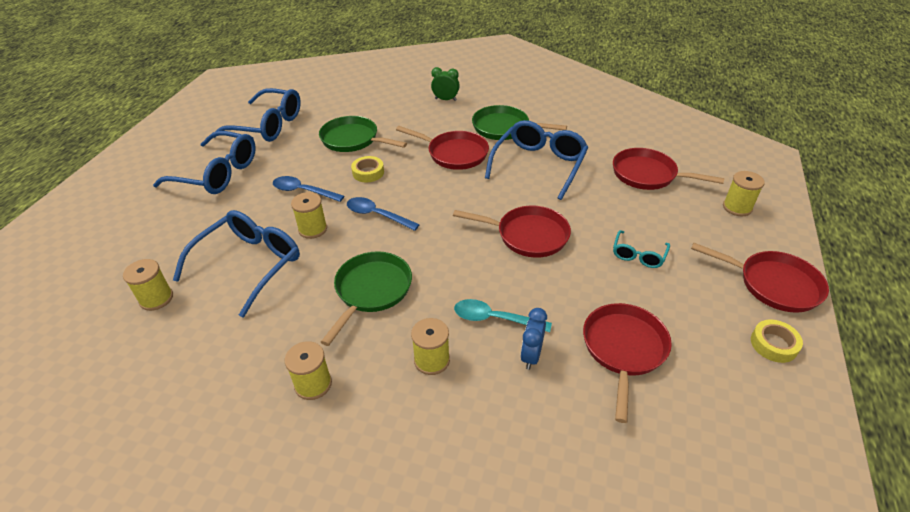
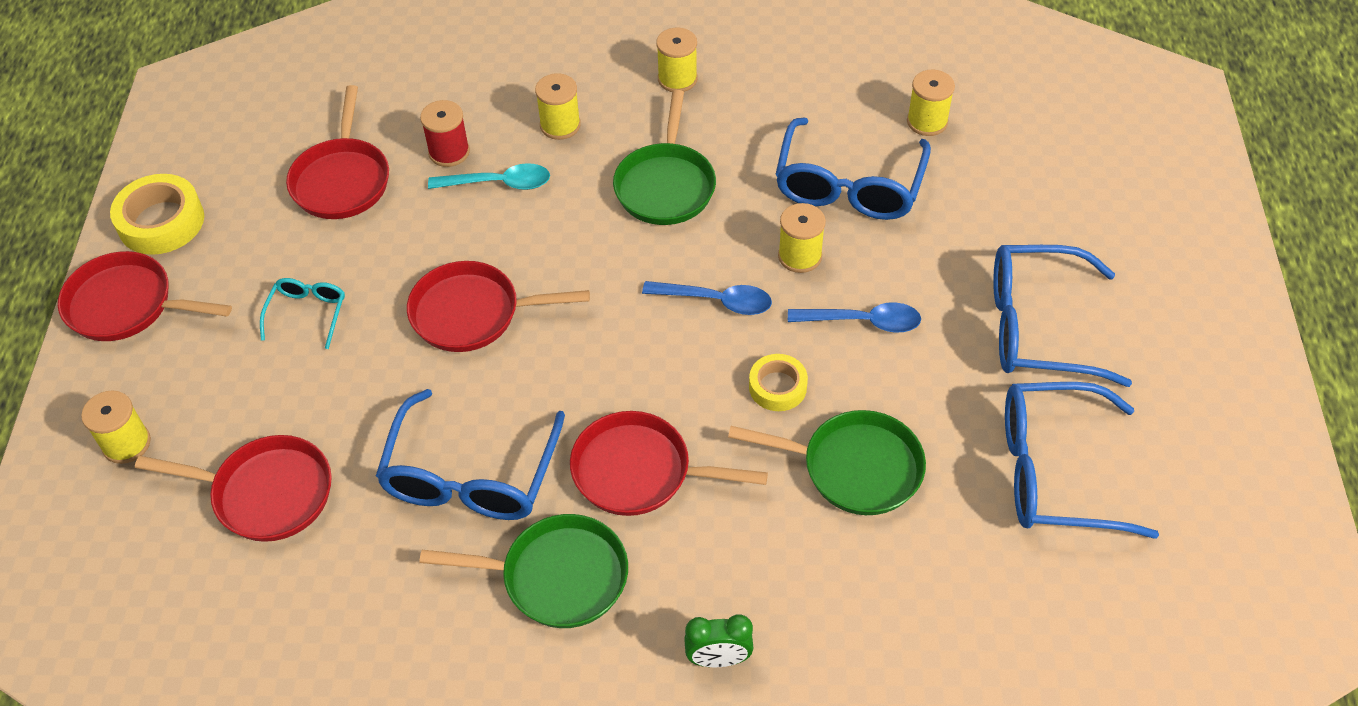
camera: 165 degrees right, 10 degrees up
(531, 356) = (449, 152): blue clock -> red spool
(773, 344) = (161, 222): yellow tape -> yellow tape, size x1.61

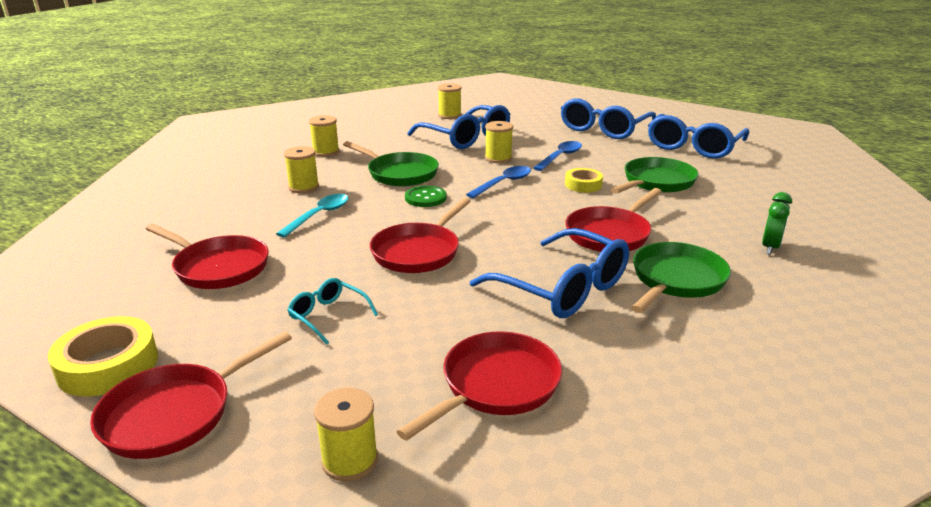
camera: 60 degrees left, 25 degrees down
(449, 152) = (263, 224): red spool -> none
(612, 248) = (425, 198): none -> green button

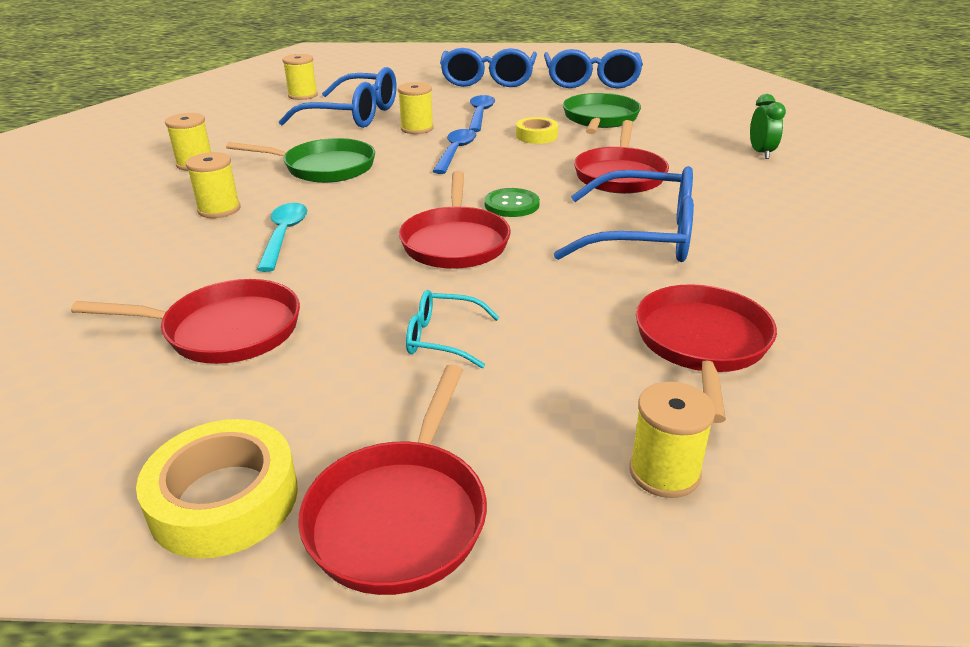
camera: 30 degrees left, 5 degrees up
(425, 198) = (389, 186): green button -> green button (511, 204)
(676, 280) = (726, 200): green pan -> none

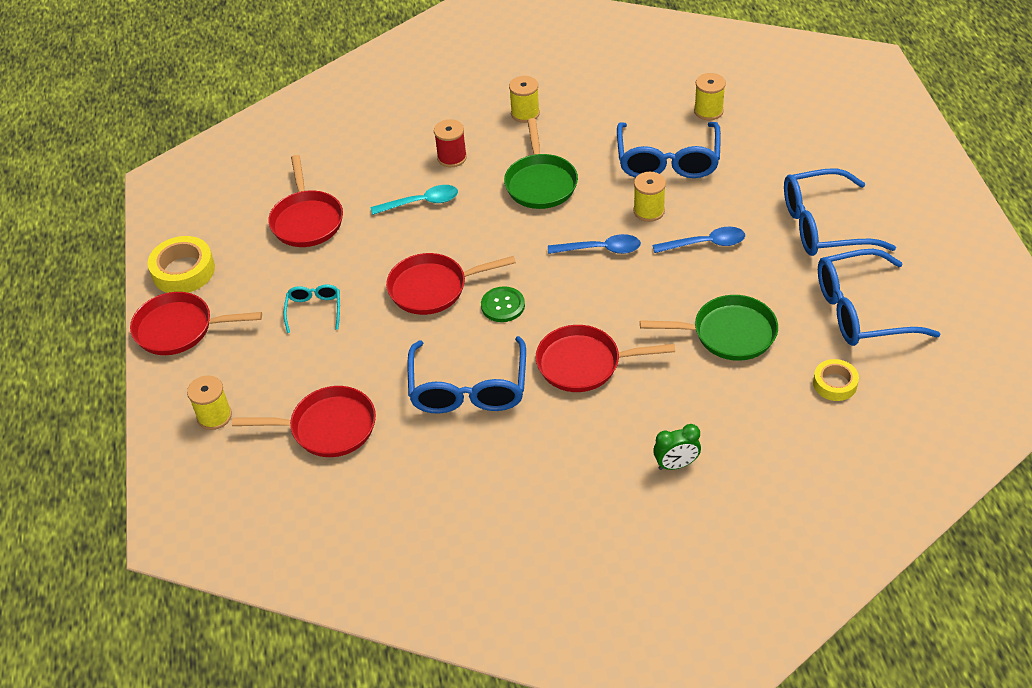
camera: 80 degrees right, 15 degrees up
(219, 209) = (452, 157): yellow spool -> red spool
(536, 136) = (661, 294): yellow tape -> yellow tape (835, 384)

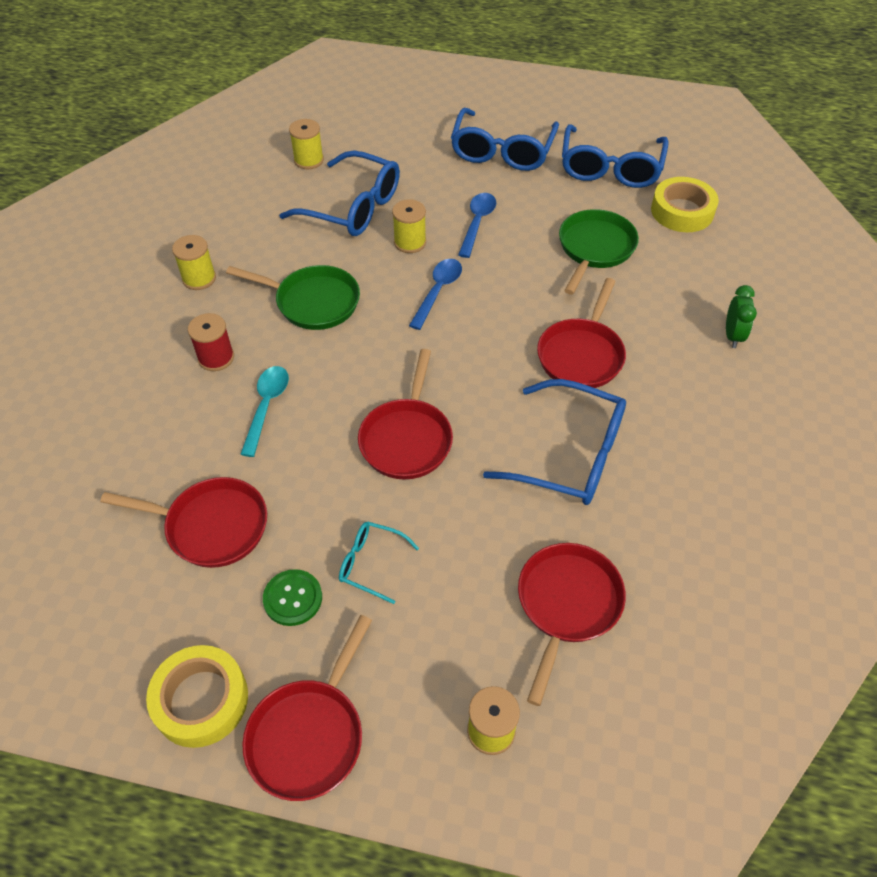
camera: 70 degrees left, 5 degrees up
(503, 305) = (468, 389): green button -> green button (293, 598)
(835, 384) = (682, 211): yellow tape -> yellow tape, size x1.61

